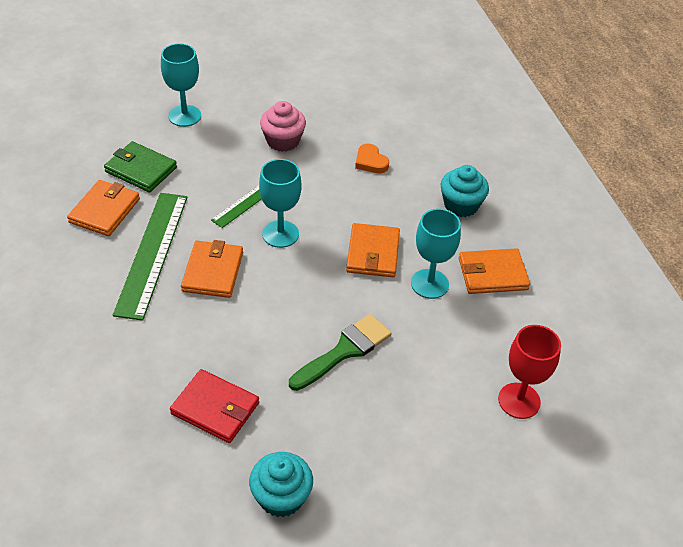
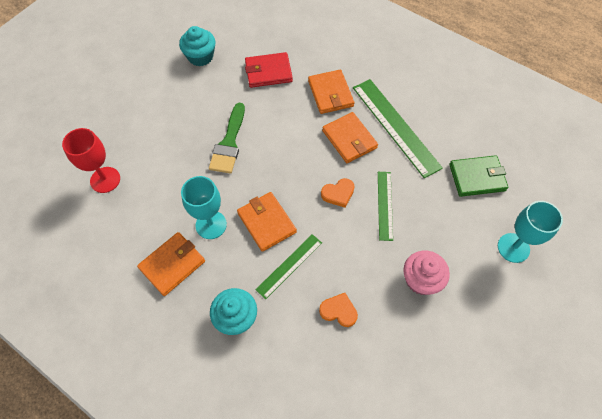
camera: 145 degrees right, 15 degrees up
(104, 211) = (456, 133): orange wallet -> orange wallet (330, 93)
(280, 234) = (338, 194): turquoise goblet -> orange heart
(382, 210) = (289, 266): none -> green ruler

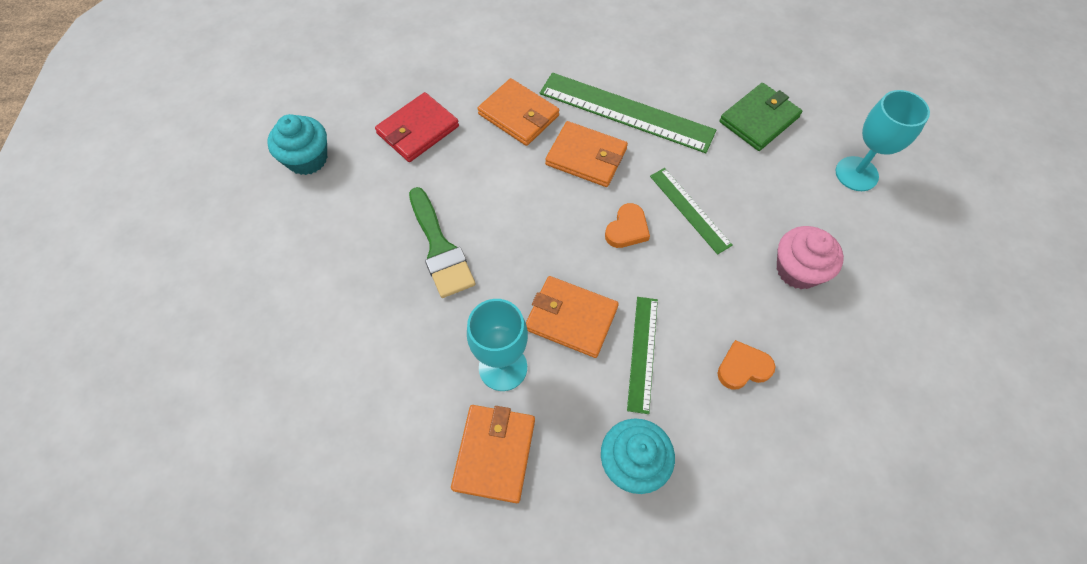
camera: 35 degrees left, 0 degrees up
(105, 180) = (302, 403): red goblet -> none

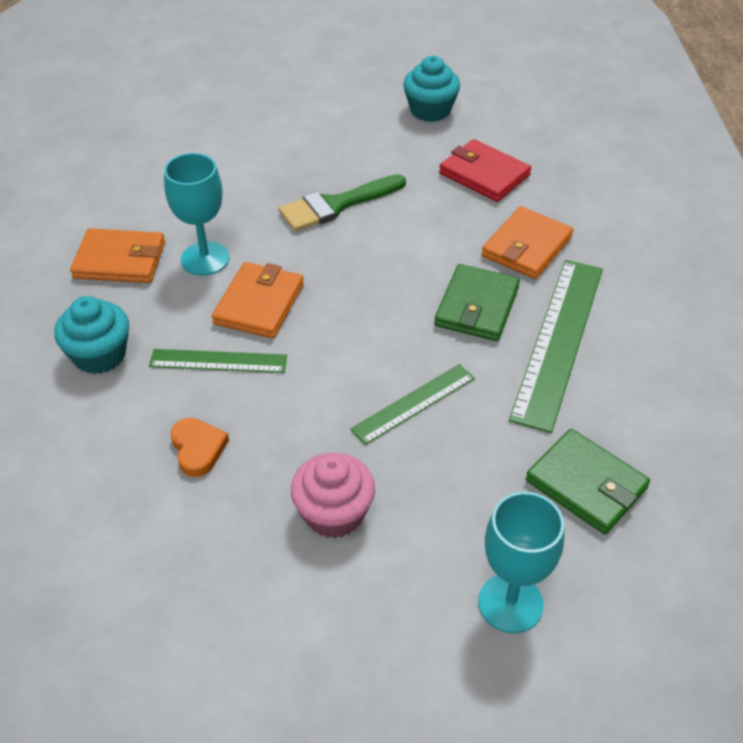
camera: 85 degrees right, 15 degrees down
(586, 157) = (477, 306): orange wallet -> green wallet
(627, 229) = (377, 345): orange heart -> none

